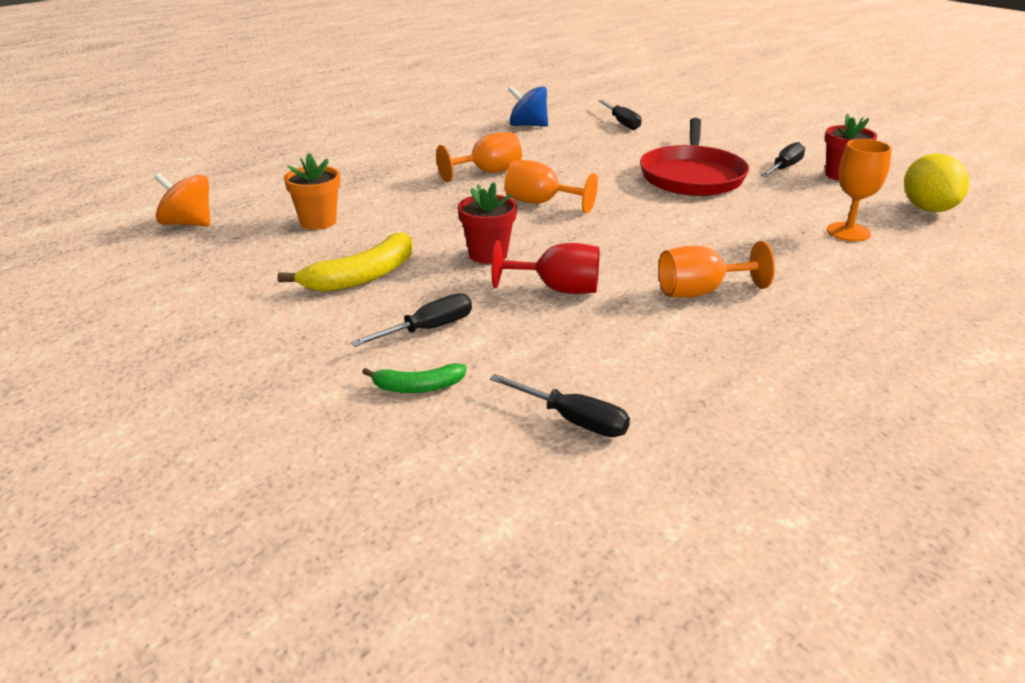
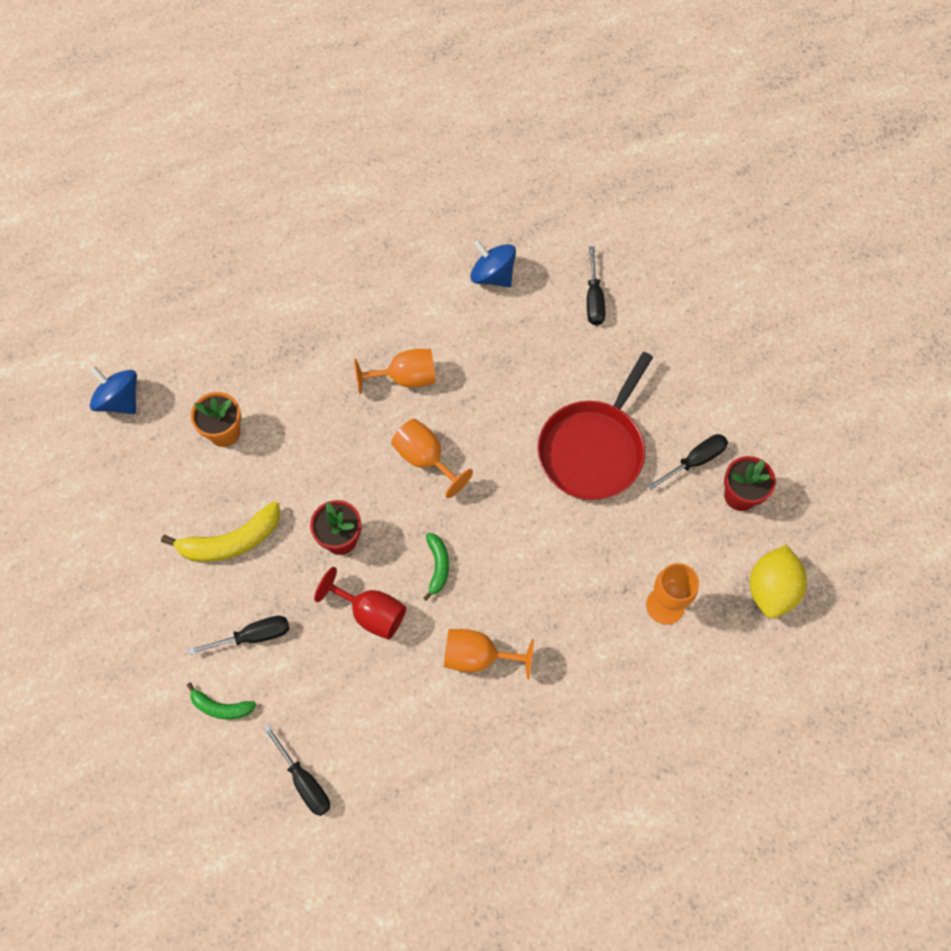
camera: 20 degrees right, 35 degrees up
(188, 223) = (120, 400): orange spinning top -> blue spinning top
(605, 251) = (438, 566): none -> green banana

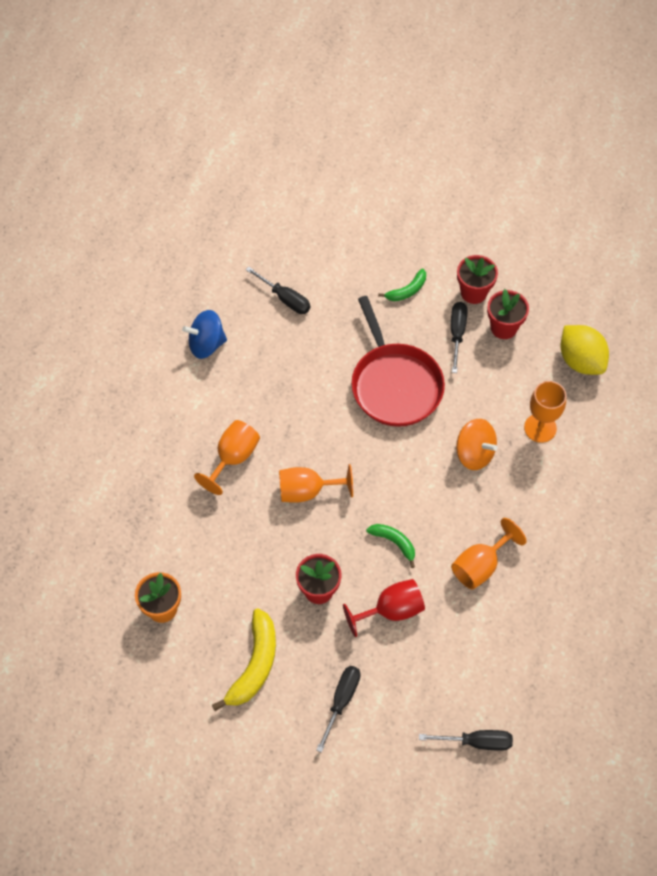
camera: 50 degrees left, 5 degrees down
(120, 400) = (65, 664): blue spinning top -> none
(221, 707) = (376, 760): green banana -> green banana (407, 290)
(586, 567) = (474, 453): none -> orange spinning top
(751, 443) = (473, 292): none -> red flower pot

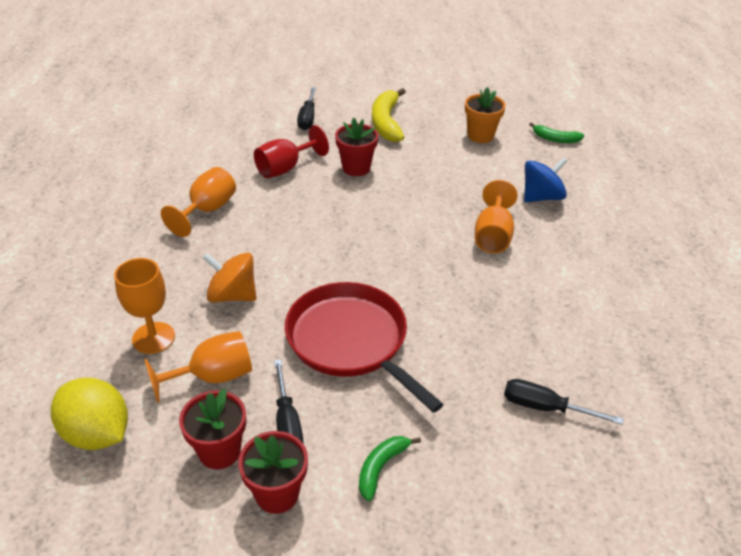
camera: 160 degrees right, 20 degrees down
(206, 344) = (601, 328): blue spinning top -> blue spinning top (541, 197)
(307, 491) = (402, 227): orange goblet -> orange goblet (213, 377)
(394, 542) = (299, 209): green banana -> green banana (555, 139)
(477, 742) = (191, 118): black screwdriver -> none

